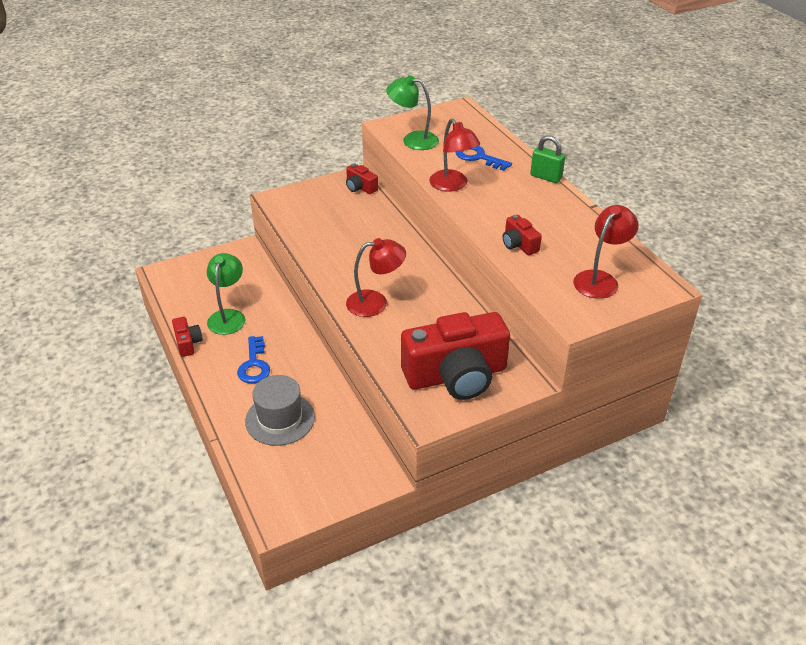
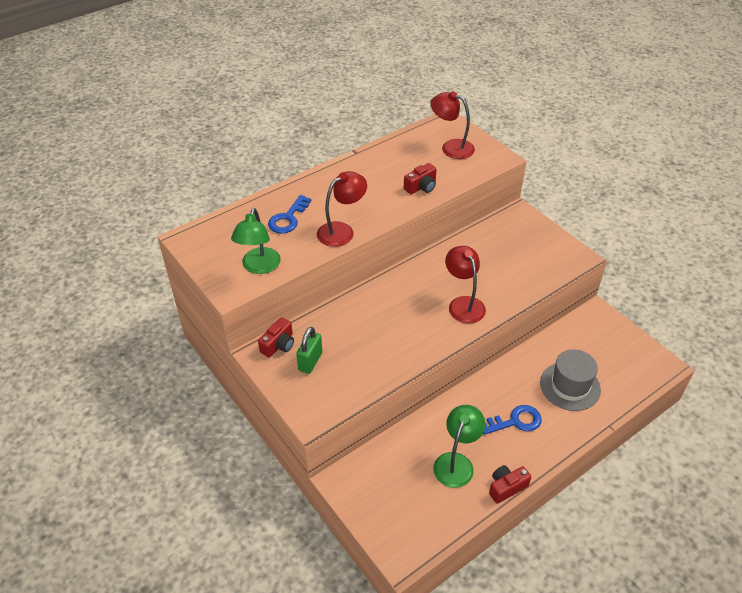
camera: 100 degrees left, 5 degrees up
(228, 316) = (456, 462): green lamp -> green lamp turned 120 degrees clockwise
(456, 375) = (529, 247): red camera -> none
(546, 177) = (316, 176): green padlock -> green padlock (310, 361)

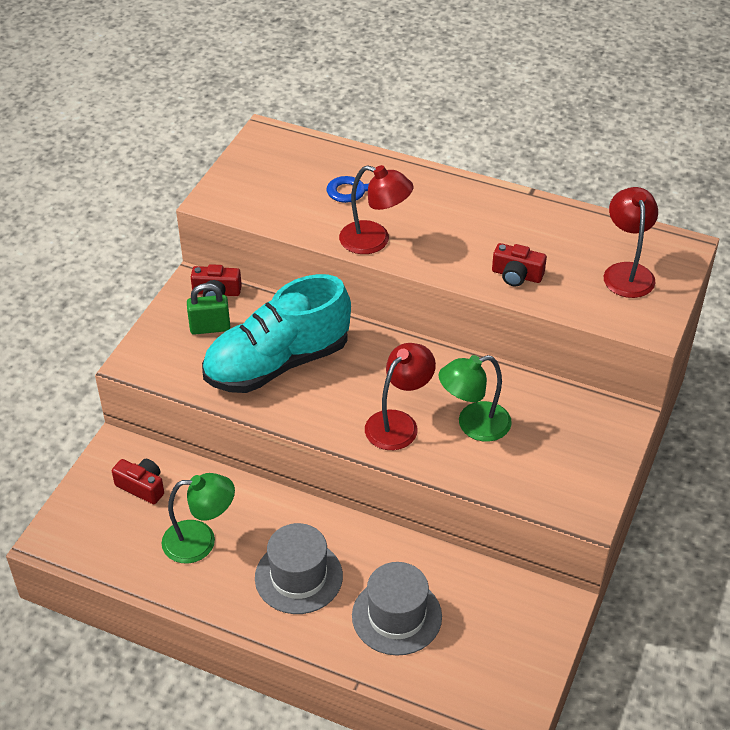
camera: 60 degrees right, 0 degrees up
(259, 267) = (264, 204): green lamp -> green lamp (473, 425)
(371, 340) = (277, 363): none -> turquoise shoe
(506, 487) = (193, 602): red camera -> red camera (142, 487)
(515, 421) = (298, 577): blue key -> grey hat

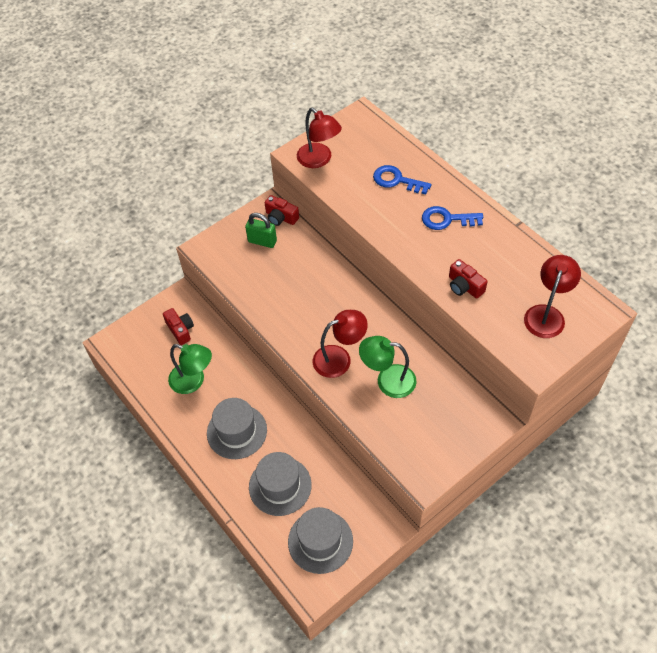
camera: 30 degrees right, 10 degrees up
(277, 363) = (288, 283): turquoise shoe -> none
(374, 241) = (383, 223): red lamp -> red lamp (319, 160)
(448, 213) = (447, 219): none -> blue key
(489, 657) = (320, 541): none -> grey hat

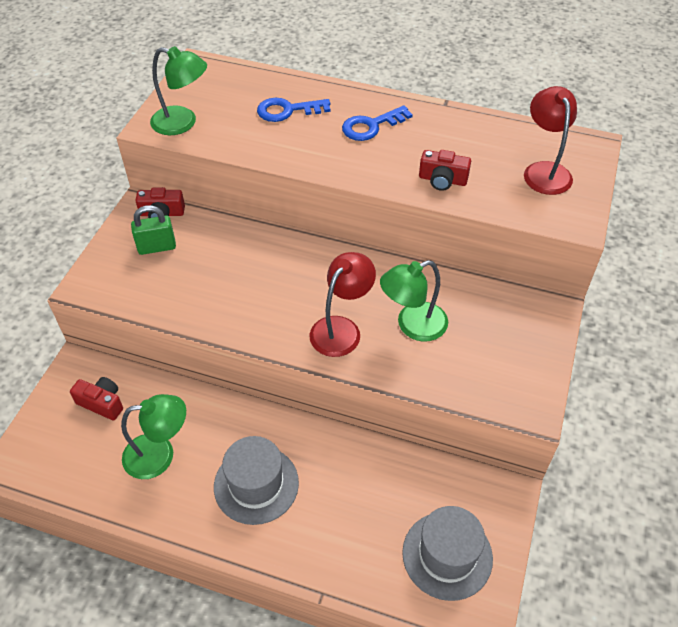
camera: 35 degrees left, 5 degrees down
(280, 486) = (354, 518): grey hat -> none
(319, 160) = (183, 123): red lamp -> green lamp

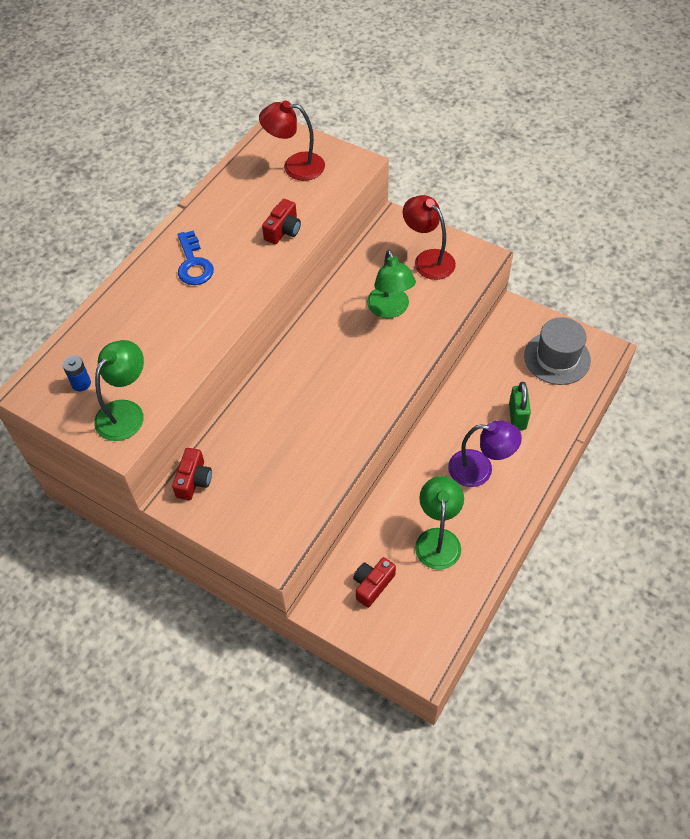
camera: 75 degrees left, 5 degrees up
(157, 247) = (240, 488): green padlock -> green padlock (517, 416)
(210, 91) = (81, 383): none -> blue battery
(256, 484) = (480, 469): grey hat -> purple lamp
(287, 110) = (143, 322): blue key -> none
(341, 328) = (381, 357): red lamp -> red lamp (428, 259)

